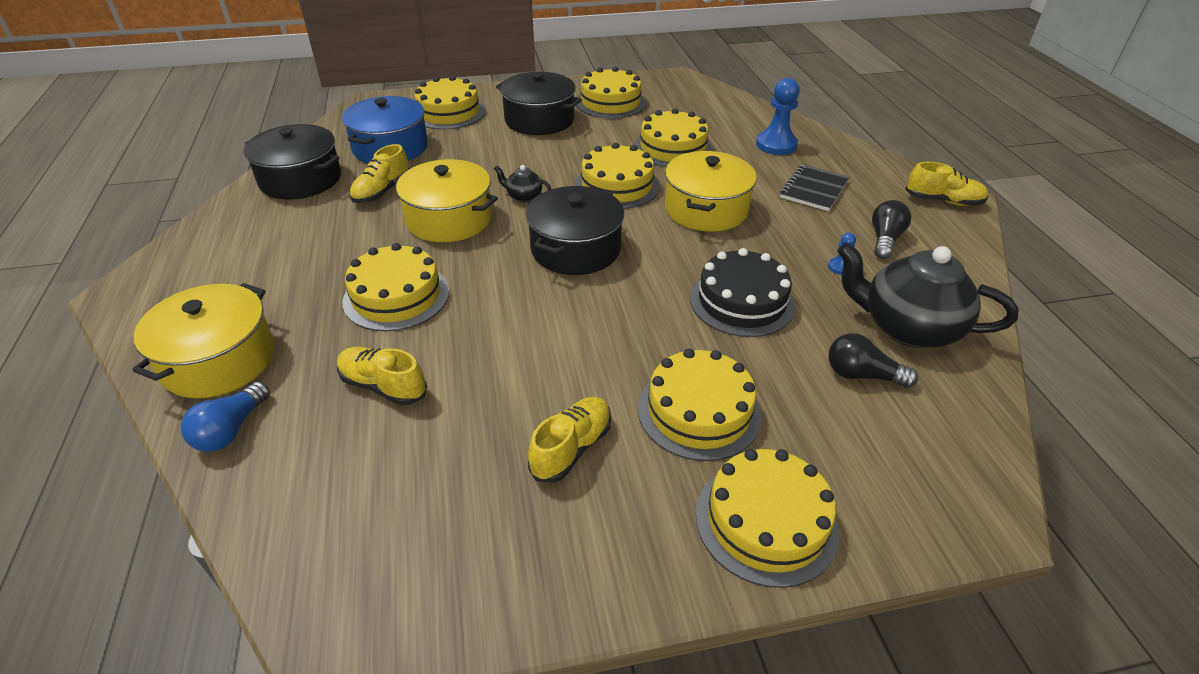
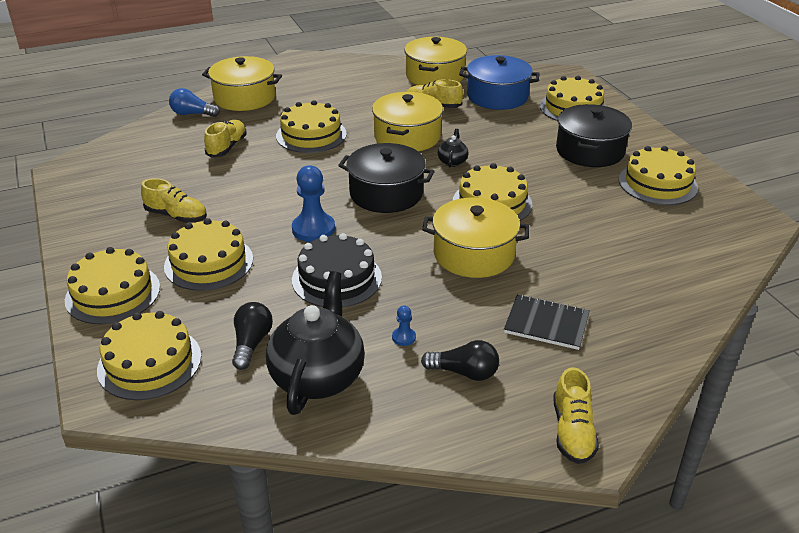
camera: 80 degrees right, 5 degrees down
(300, 179) = (435, 76): black pot -> yellow pot
(673, 148) = (582, 228): yellow cake -> yellow cake (149, 362)
(776, 145) = (635, 297): blue pawn -> blue pawn (313, 229)

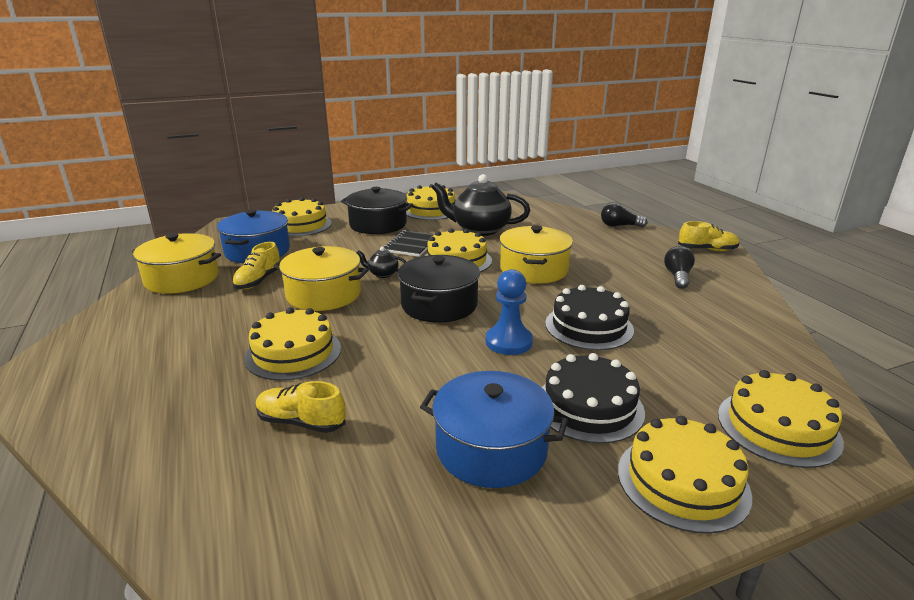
camera: 90 degrees left, 10 degrees down
(176, 216) = (491, 449): yellow shoe -> blue pot
(192, 114) = (158, 477): blue light bulb -> none
(209, 262) = (589, 407): yellow cake -> black cake
(244, 97) = (133, 420): yellow pot -> none
(252, 343) = (706, 365): black light bulb -> black light bulb (619, 226)
(318, 376) = (724, 330): black teapot -> black teapot (480, 229)
(404, 337) = (653, 297): blue pawn -> none
(546, 324) = (610, 250): black notebook -> black notebook (411, 245)

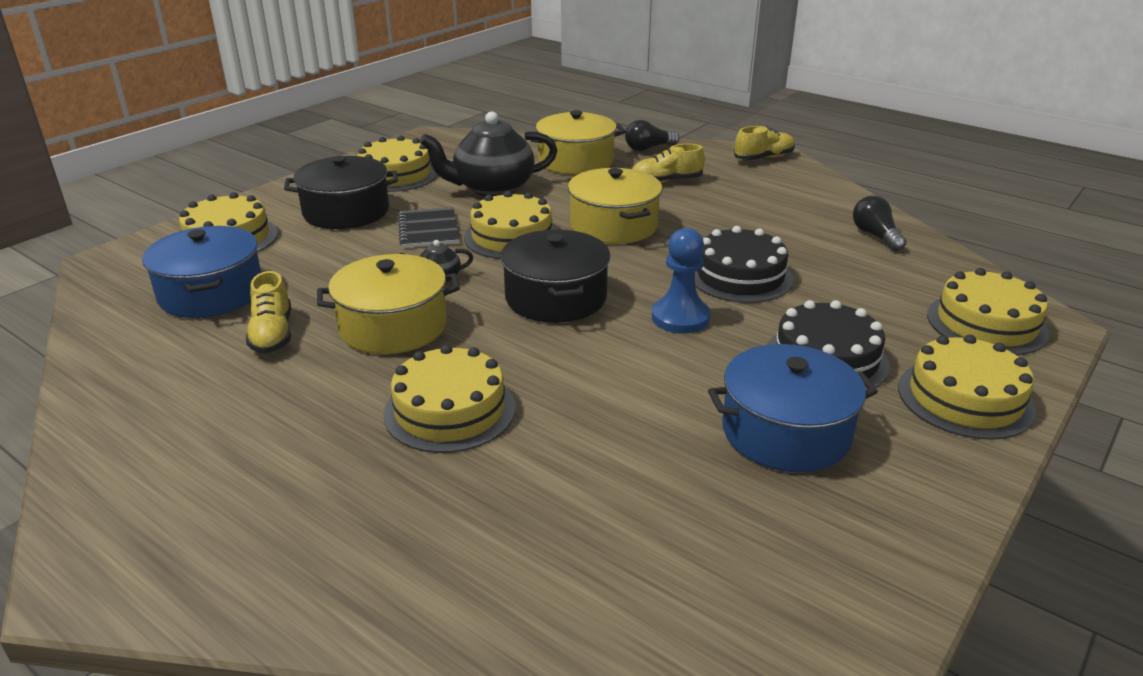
camera: 30 degrees left, 5 degrees up
(182, 279) = (142, 365): yellow pot -> yellow pot (576, 161)
(301, 422) = (563, 482): yellow shoe -> yellow shoe (666, 181)
(677, 277) = (766, 196): black light bulb -> black light bulb (875, 236)

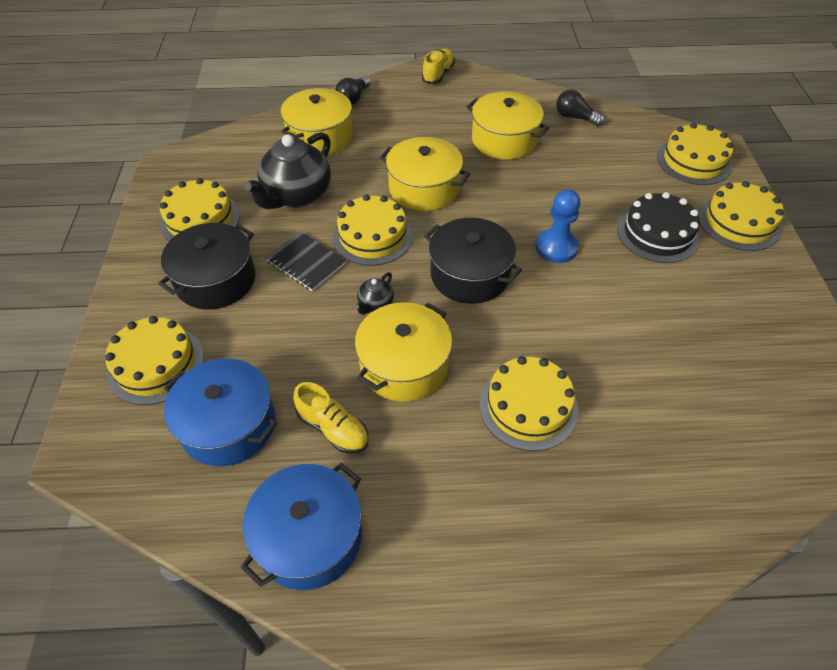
camera: 40 degrees left, 20 degrees up
(666, 181) = (405, 127): yellow shoe -> none
(740, 276) = (546, 193): black cake -> none
(758, 223) = (504, 140): none -> yellow pot
(785, 432) = (697, 299): blue pot -> blue pot (309, 537)

